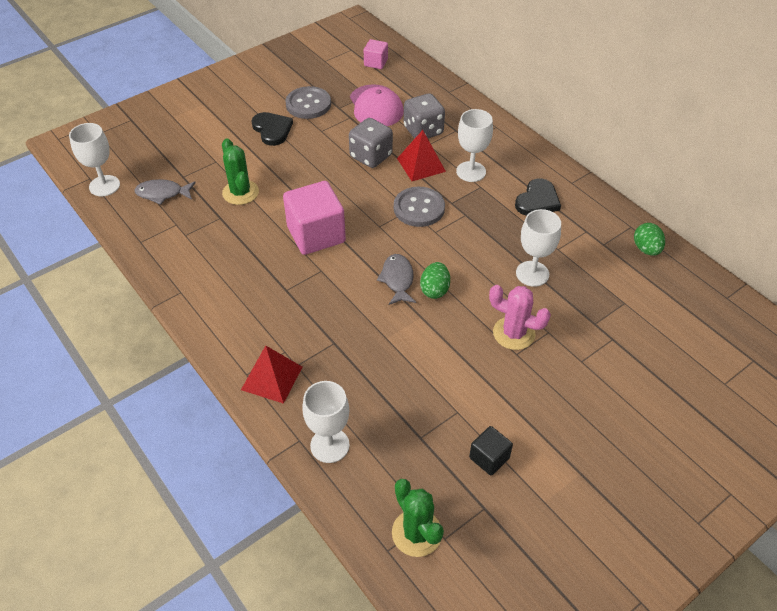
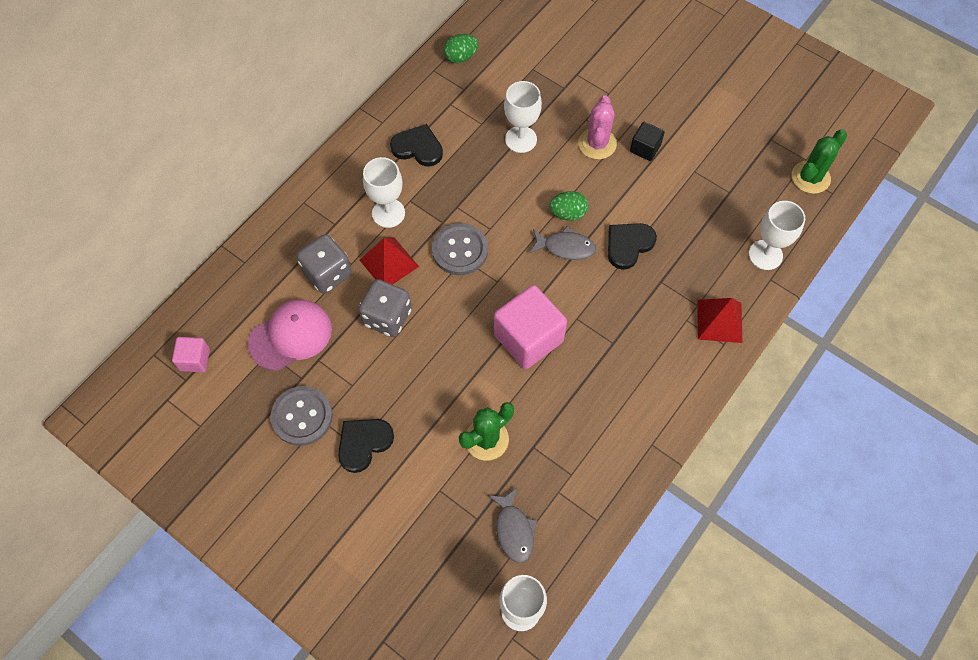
camera: 105 degrees left, 15 degrees up
(383, 327) = (628, 245): none -> black heart
(397, 279) = (565, 247): grey fish -> grey fish turned 150 degrees counterclockwise
(489, 458) = (727, 142): black cube -> black cube (645, 148)

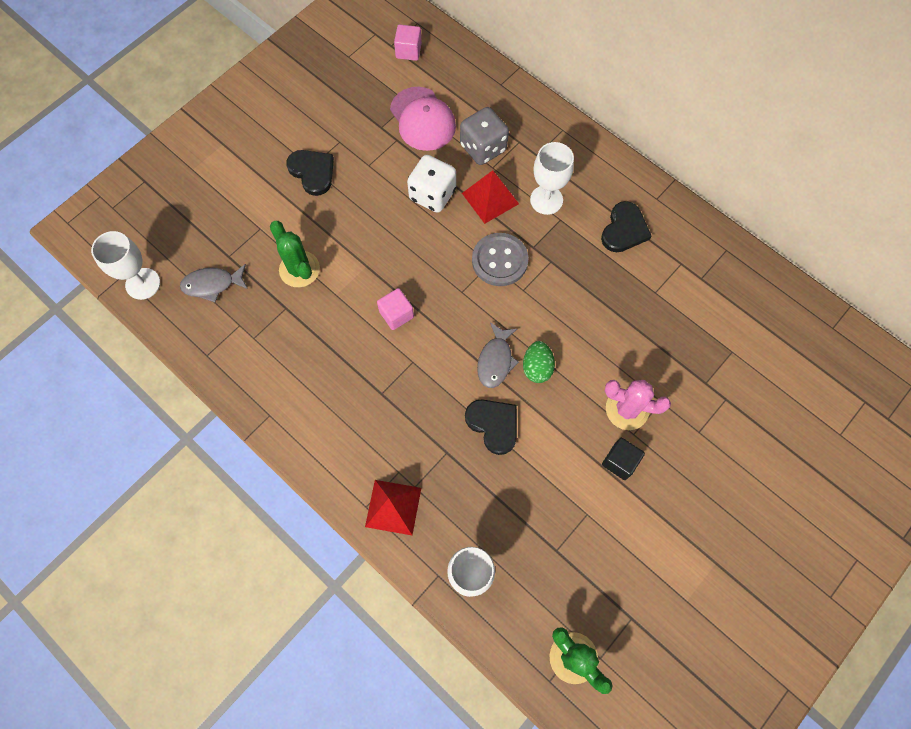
camera: 95 degrees right, 5 degrees up
(302, 416) = (345, 127): grey button -> none
(387, 317) = (432, 194): grey dice -> white dice
(461, 57) = (745, 278): green egg -> none
(521, 139) = (634, 329): white goblet -> none
(528, 338) = (396, 314): pink cube -> pink cube, size x0.51

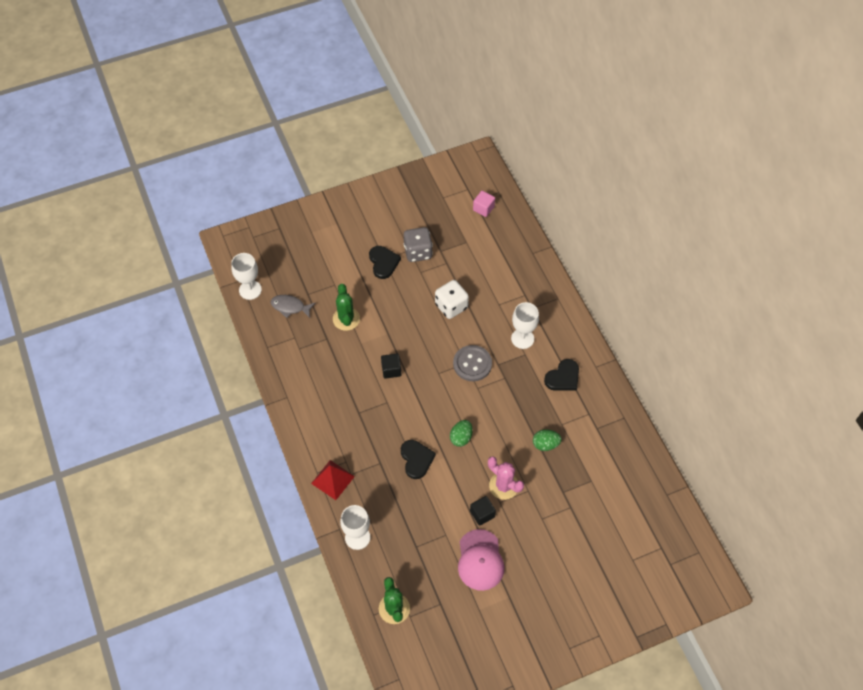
camera: 25 degrees right, 10 degrees down
(396, 314) = (391, 370): pink cube -> black cube
(422, 119) = (470, 256): pink cap -> pink cap (480, 560)
(483, 148) = (499, 290): grey dice -> grey dice (418, 252)
(490, 198) = (487, 323): red pyramid -> none
(495, 360) = (438, 422): grey fish -> none
(650, 328) = (545, 444): none -> green egg

